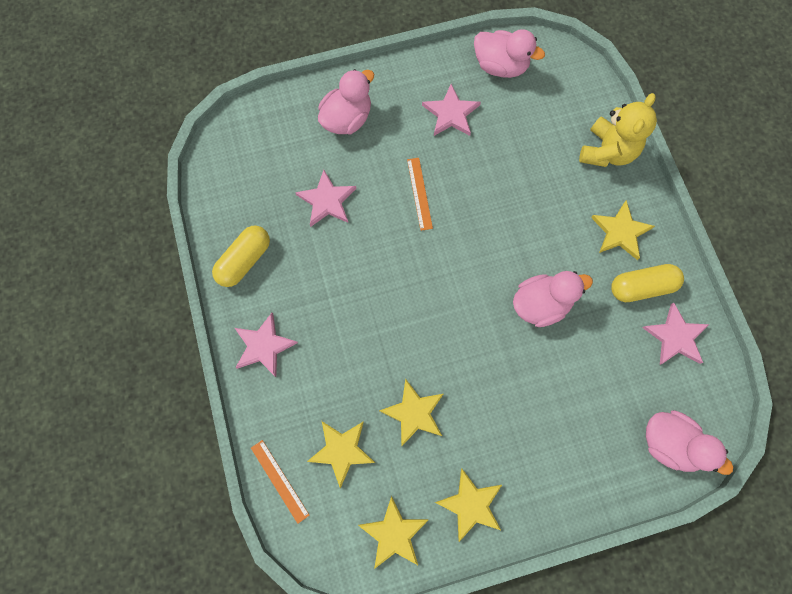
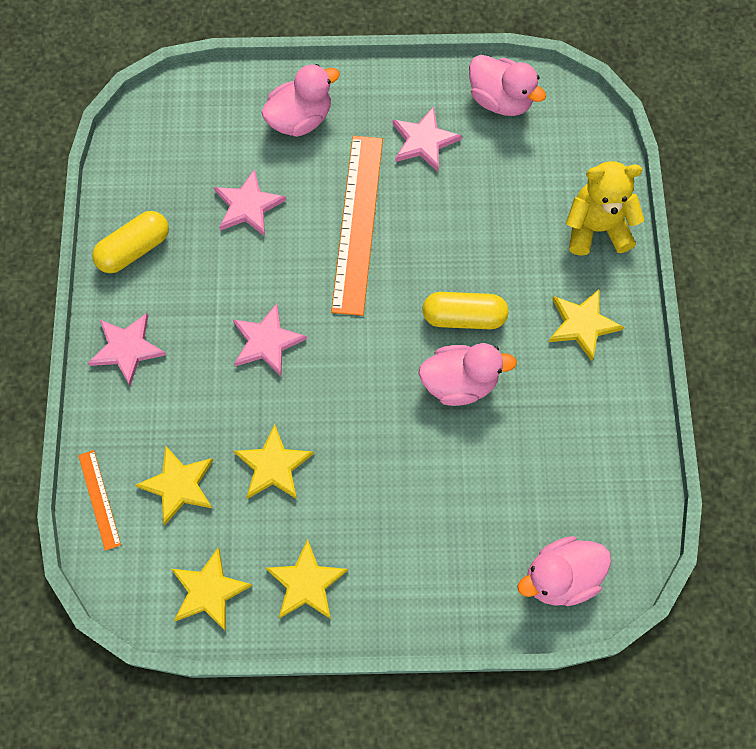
camera: 15 degrees right, 5 degrees down
(419, 193) = (358, 223): orange ruler -> orange ruler, size x2.10
(607, 151) = (597, 228): yellow teddy bear -> yellow teddy bear turned 135 degrees counterclockwise
(641, 287) = (586, 393): yellow capsule -> yellow capsule (464, 317)
(669, 443) = (561, 577): pink duck -> pink duck turned 105 degrees clockwise
(675, 337) = (608, 460): pink star -> pink star (267, 342)

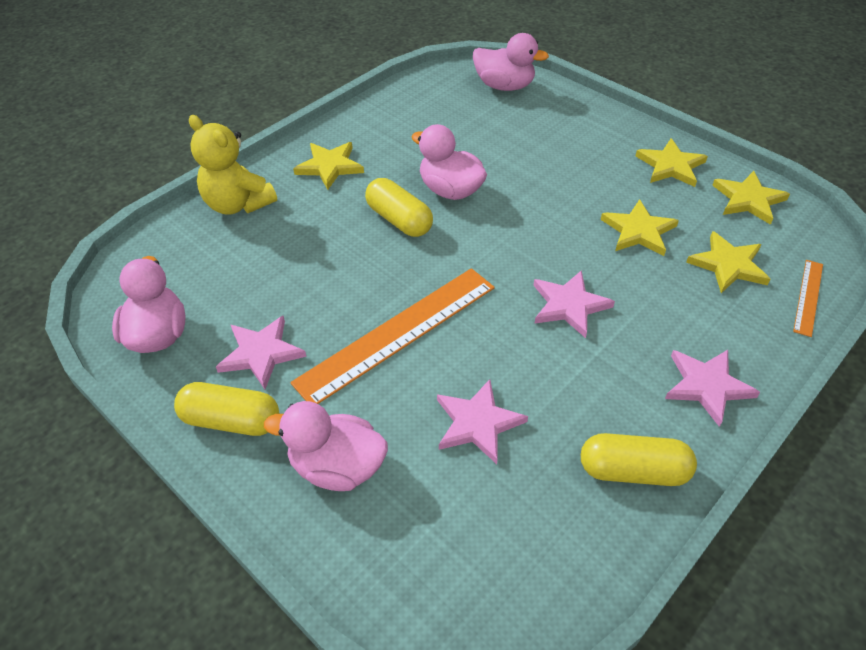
camera: 135 degrees left, 20 degrees down
(388, 94) = (231, 420): none -> yellow capsule

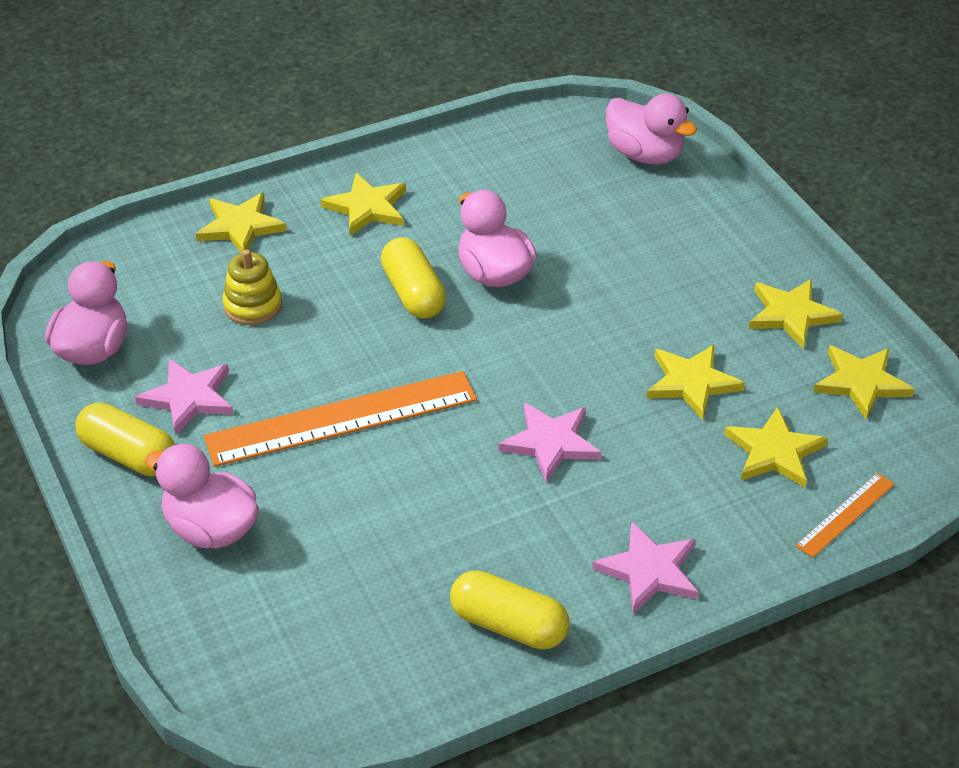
camera: 20 degrees right, 5 degrees down
(238, 204) = (240, 227): yellow teddy bear -> yellow star
(278, 262) = (252, 306): none -> yellow stacking toy
(477, 423) = (375, 532): pink star -> none

